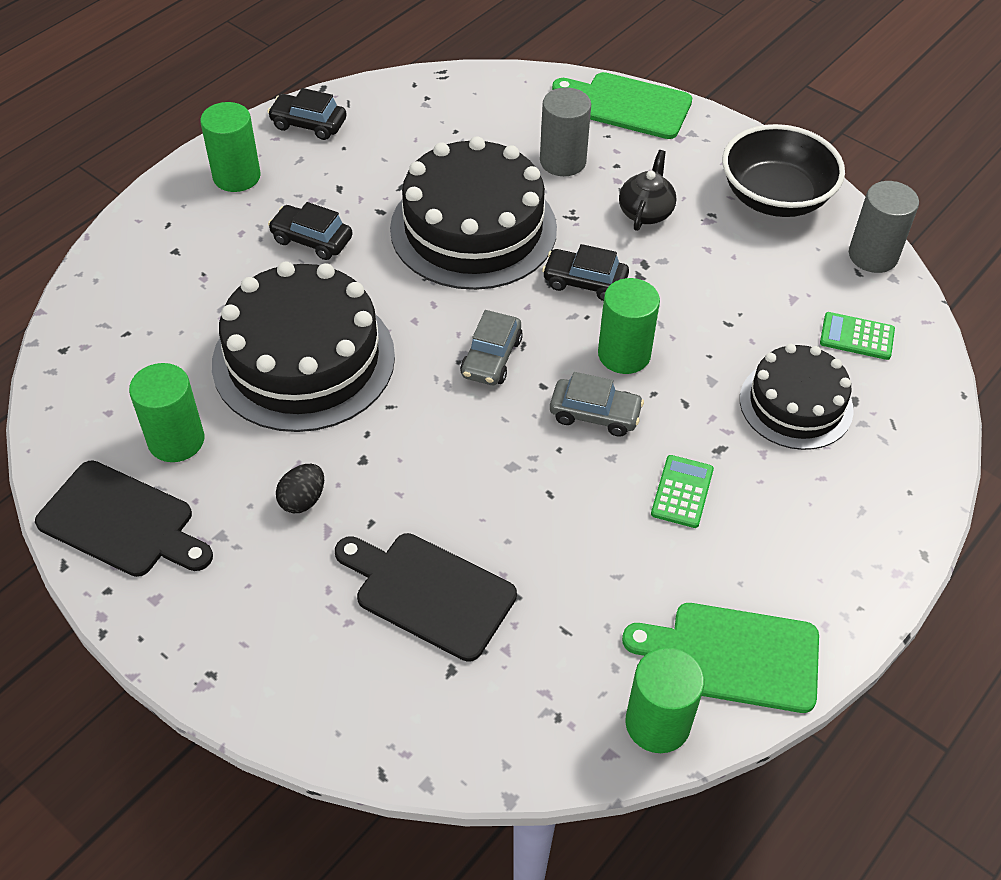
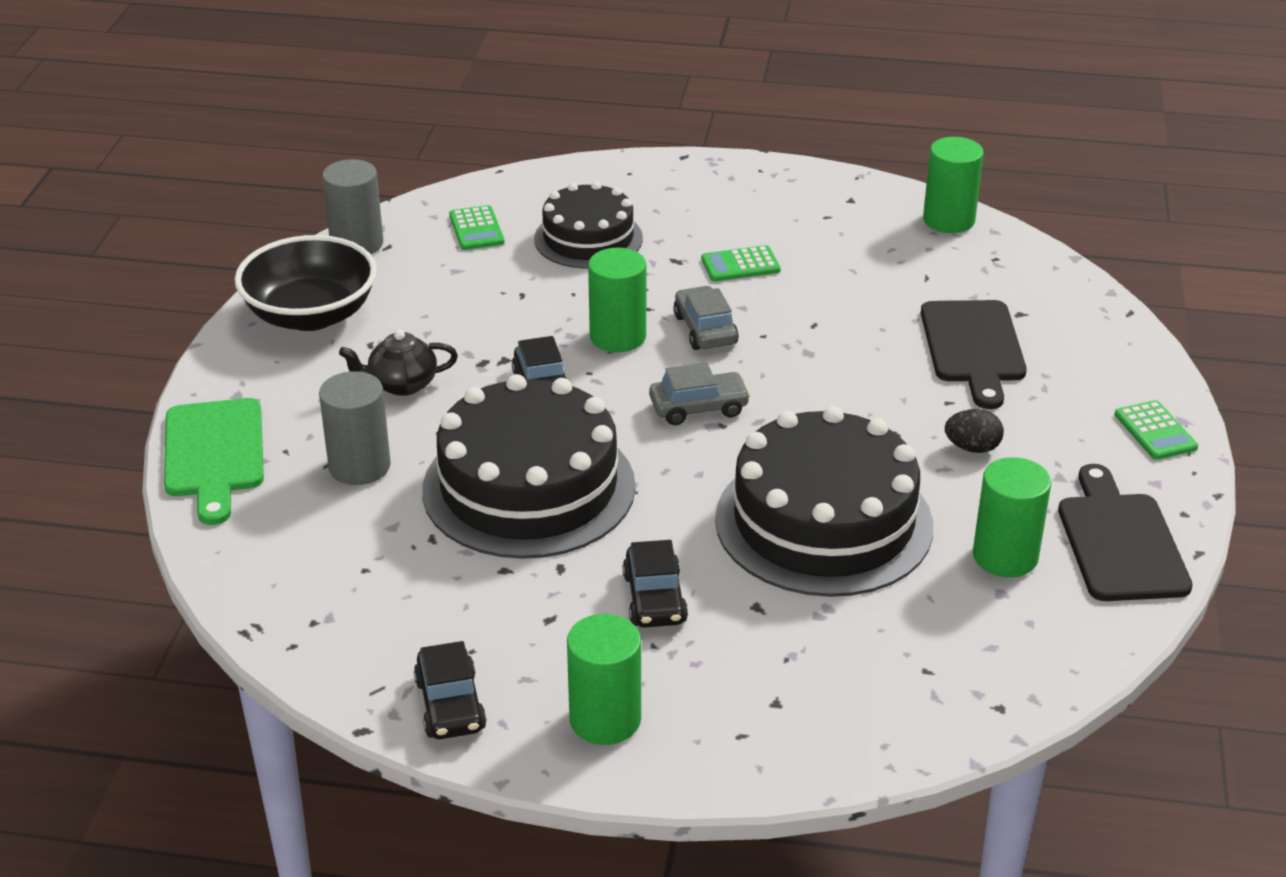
camera: 120 degrees left, 15 degrees down
(209, 650) = (1155, 431): none -> green calculator
(734, 656) = (860, 206): green cutting board -> none

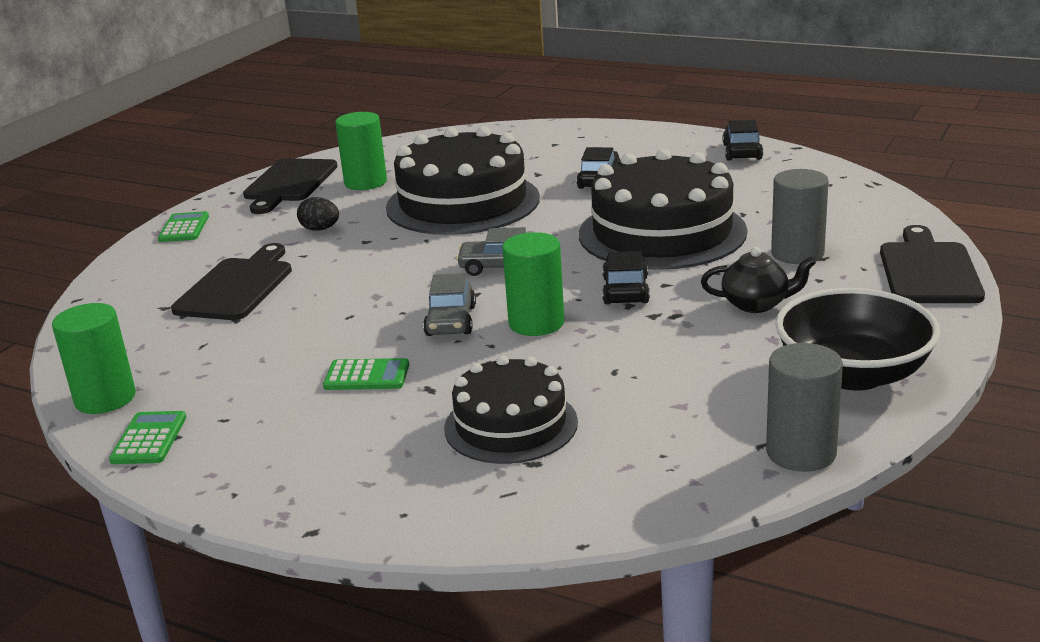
camera: 160 degrees left, 10 degrees down
(214, 454) = (928, 270): green cutting board -> black cutting board
(476, 229) = (642, 454): green calculator -> green calculator (149, 439)
(605, 719) = (653, 143): green cylinder -> none

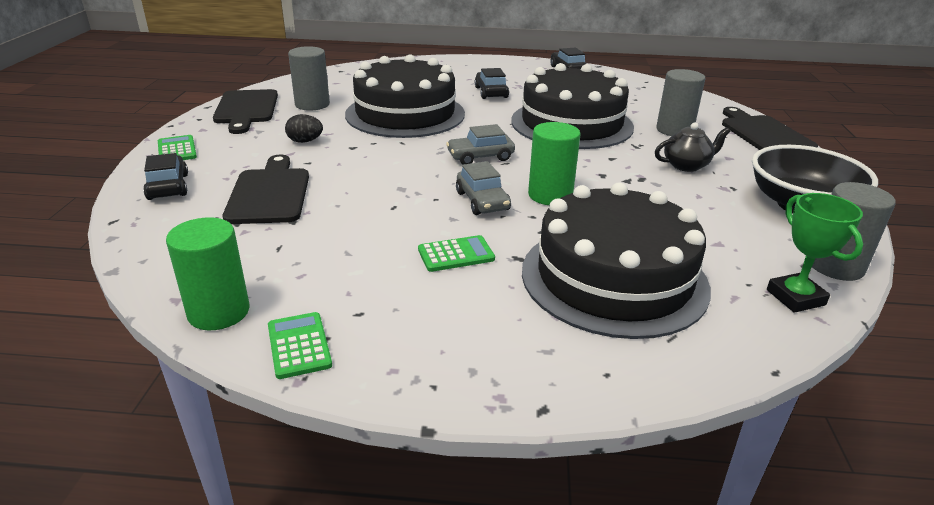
camera: 25 degrees left, 5 degrees up
(365, 182) = (312, 104): green cylinder -> grey cylinder
(511, 425) = (614, 278): black cake -> black cake, size x1.64
(625, 290) = (589, 165): black car -> black car (168, 187)
(701, 478) = (795, 297): none -> green trophy

